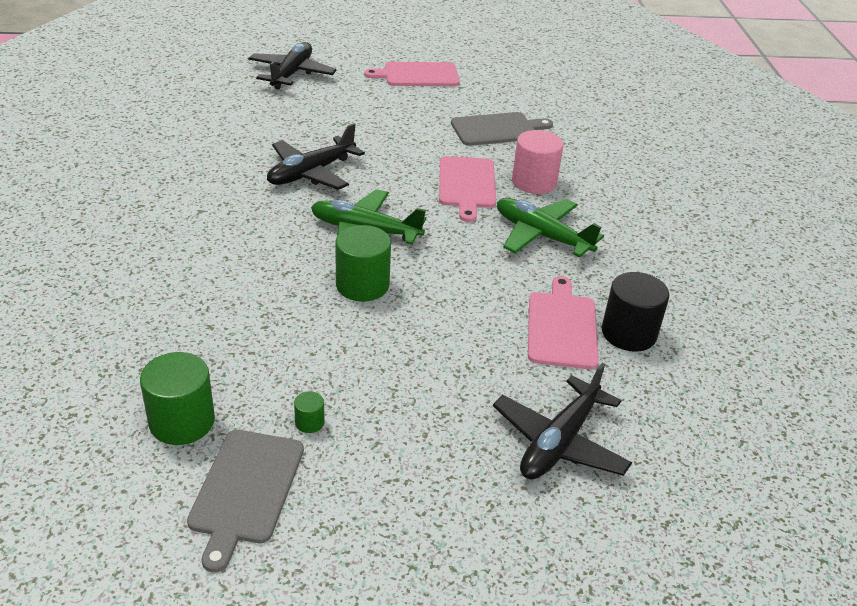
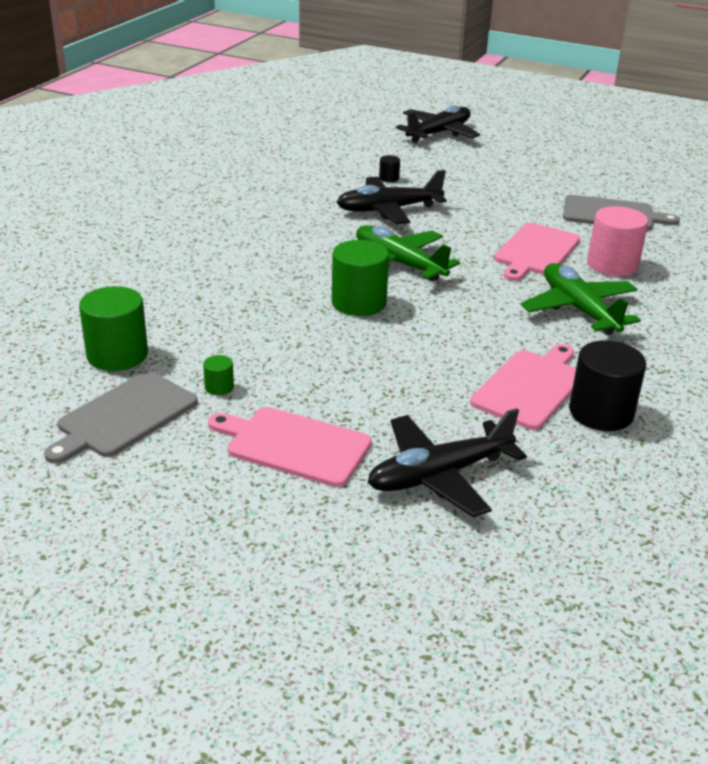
camera: 30 degrees right, 5 degrees down
(285, 136) = (389, 178): none -> black cylinder
(418, 75) = (566, 156): pink cutting board -> pink cutting board (294, 445)

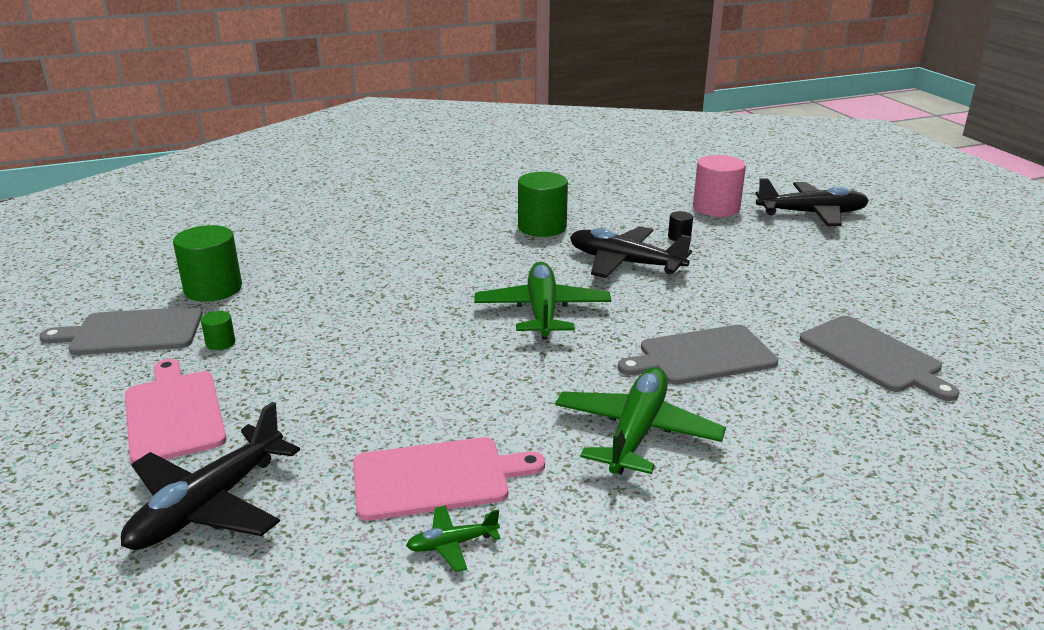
camera: 45 degrees right, 5 degrees down
(358, 302) = (443, 328): green cylinder -> green cylinder (542, 227)
(439, 475) = (209, 505): black plane -> black plane turned 75 degrees counterclockwise
(535, 251) = (702, 356): pink cutting board -> grey cutting board
(601, 412) = (452, 544): black cylinder -> green plane
(612, 264) = (768, 406): pink cylinder -> pink cylinder (716, 208)

